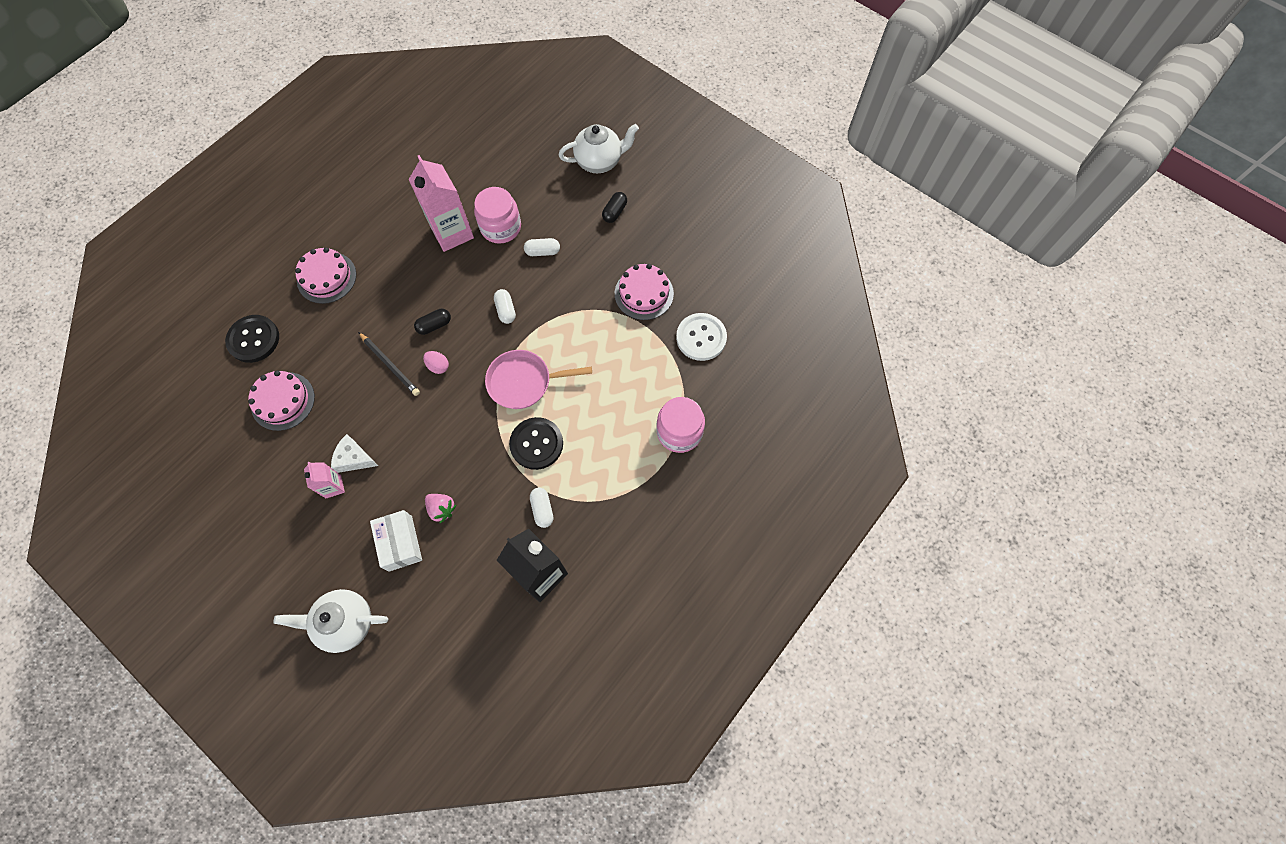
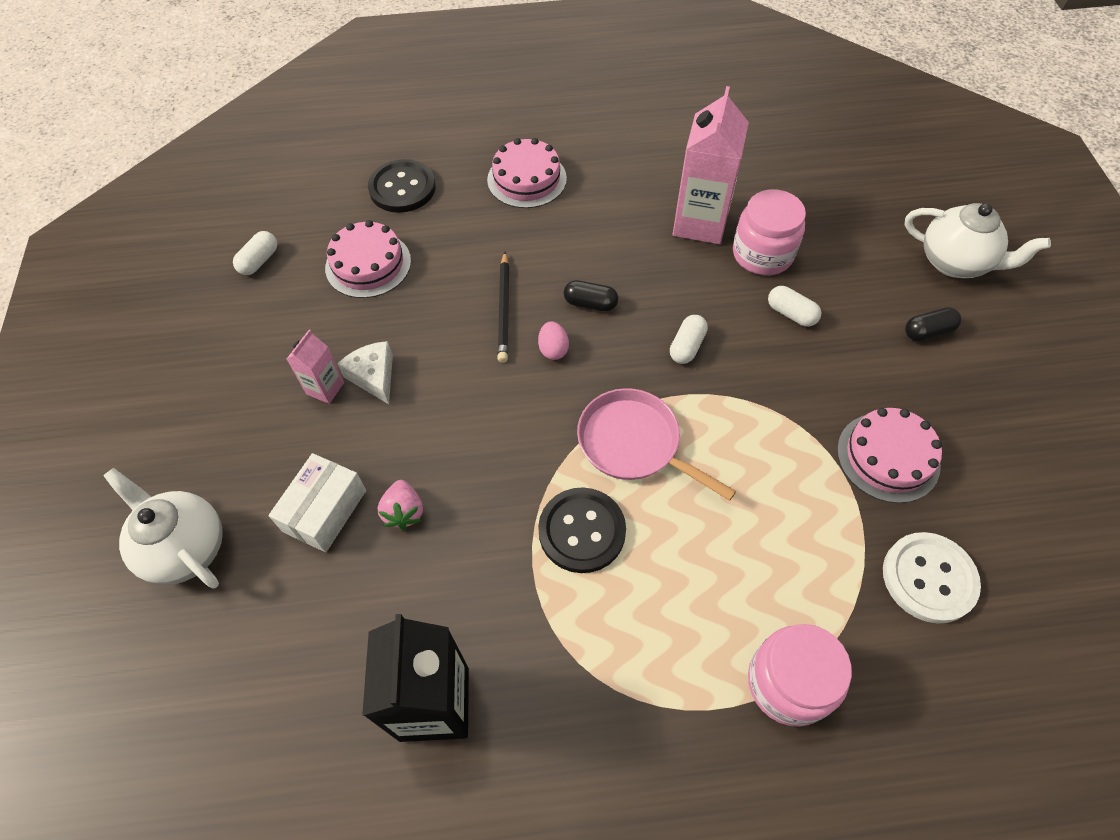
camera: 45 degrees right, 10 degrees down
(542, 509) = (514, 620): white capsule -> white capsule (259, 261)

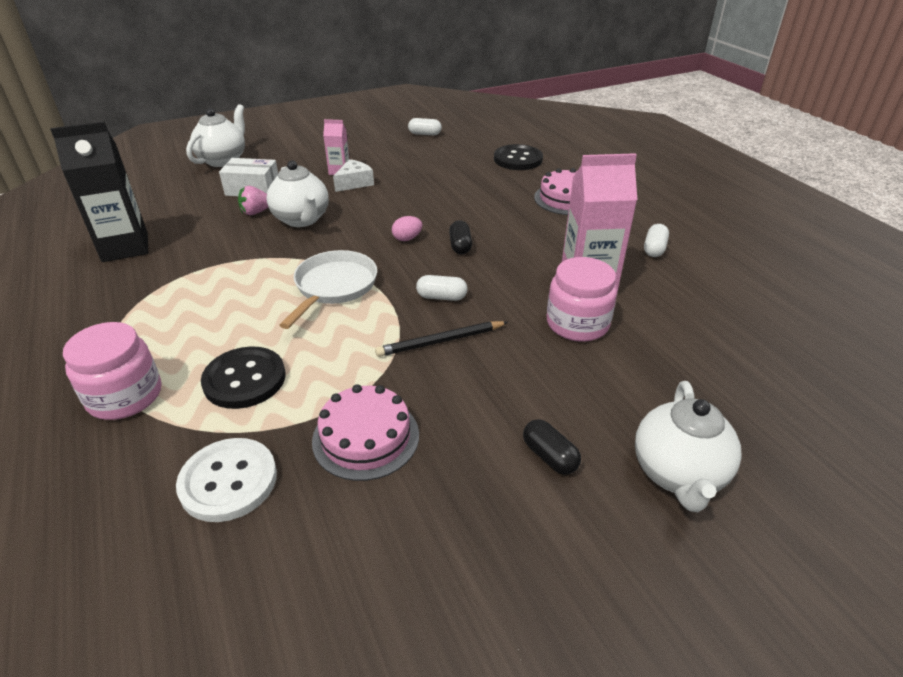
camera: 70 degrees right, 20 degrees down
(368, 264) = (443, 163): pink cake -> none
(453, 456) = (302, 219): none -> white teapot
(504, 309) = (434, 213): black pencil -> black pencil (441, 341)
(582, 531) = (252, 277): black button -> black button (244, 379)
(634, 444) = (333, 287): pink pan -> white pan
(791, 313) = (513, 351): white capsule -> white capsule (654, 249)

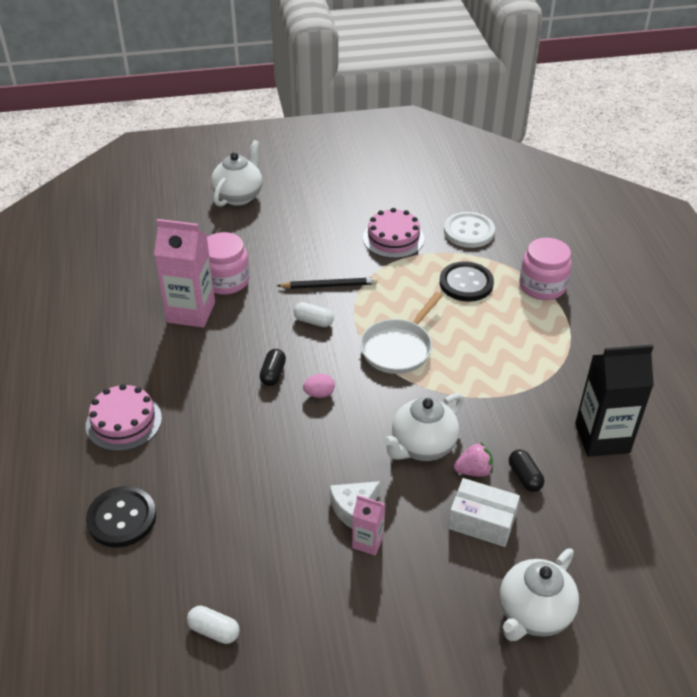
camera: 165 degrees left, 5 degrees up
(302, 219) = (422, 446): white teapot -> white teapot turned 120 degrees counterclockwise
(549, 456) = (297, 213): black capsule -> black capsule (524, 477)
(654, 249) = (104, 336): white capsule -> none

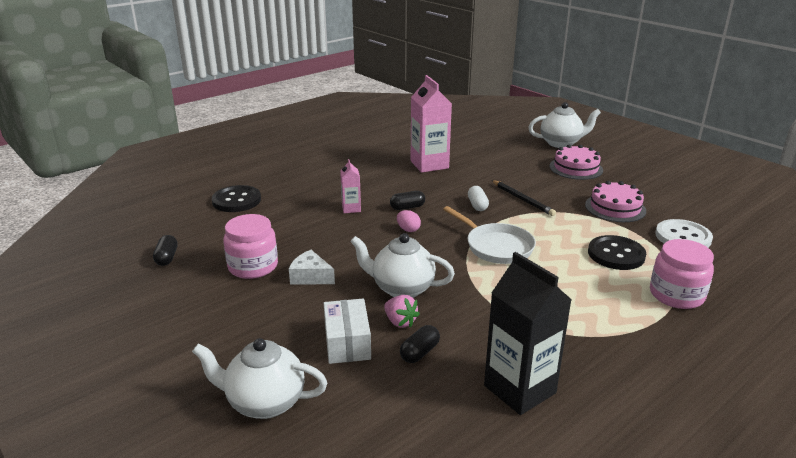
camera: 60 degrees right, 15 degrees down
(124, 422) = (313, 176): pink cake -> pink cake (576, 168)
(214, 630) = (167, 258): white capsule -> black capsule
(226, 281) = (473, 165): pink jar -> pink jar (253, 266)
(368, 542) = (283, 293): pink carton -> pink carton (351, 208)
(399, 348) = (496, 246): white pan -> white pan turned 135 degrees counterclockwise

